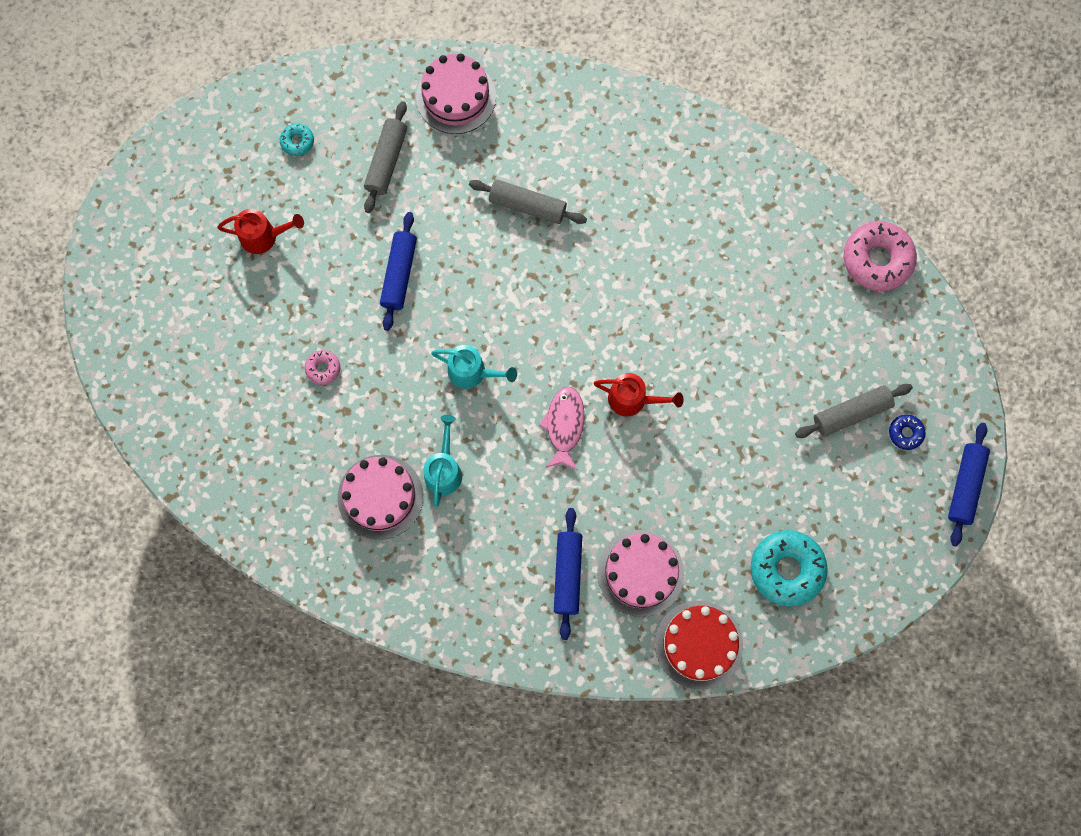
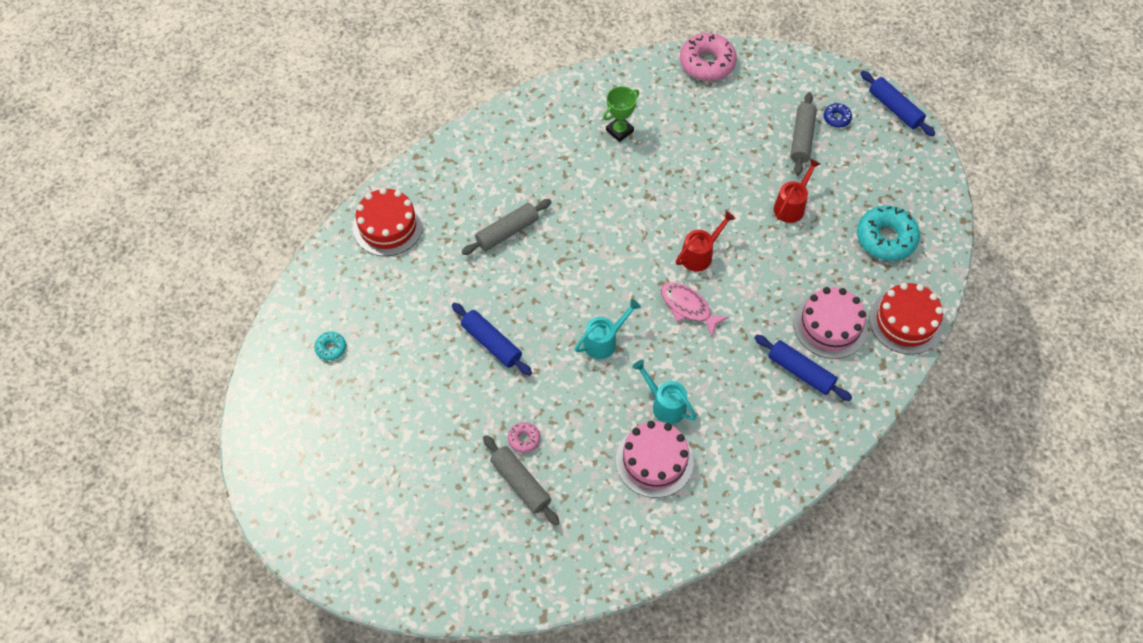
camera: 55 degrees left, 15 degrees down
(264, 236) = (386, 416): red watering can -> red watering can (791, 205)
(386, 161) = (398, 299): grey rolling pin -> grey rolling pin (521, 483)
(456, 97) = (388, 226): pink cake -> red cake
(724, 230) = (619, 131): none -> green trophy

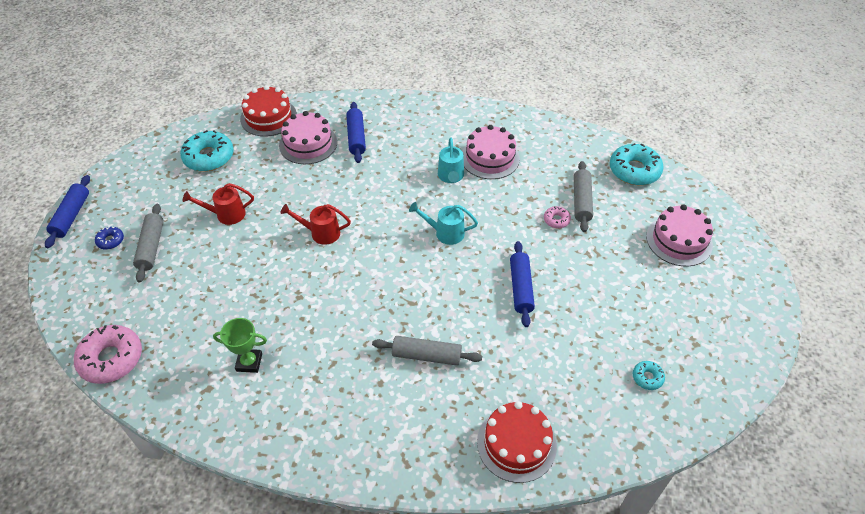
camera: 135 degrees left, 10 degrees down
(395, 514) = (679, 240): none -> pink cake
(502, 574) = (634, 170): none -> turquoise donut
(688, 307) = (370, 211): pink fish -> none
(802, 138) = (151, 247): grey rolling pin -> grey rolling pin turned 60 degrees counterclockwise

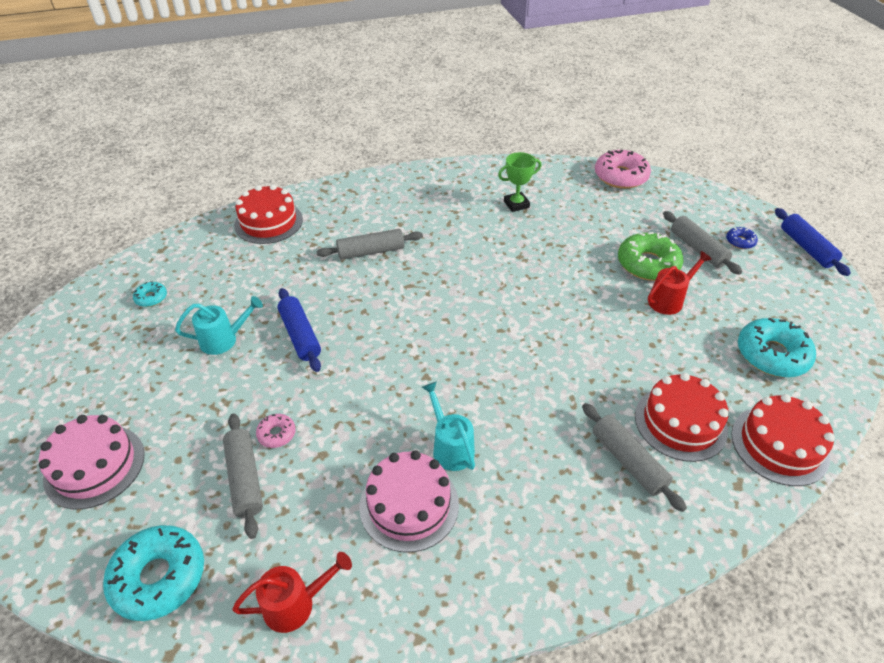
camera: 155 degrees right, 5 degrees down
(206, 249) = (648, 264): none -> green donut
(308, 144) = (680, 422): pink cake -> red cake
(320, 233) = (553, 316): red watering can -> red watering can (296, 603)
(356, 137) = (628, 461): blue rolling pin -> grey rolling pin
(445, 233) = (415, 365): turquoise watering can -> turquoise watering can (224, 339)

